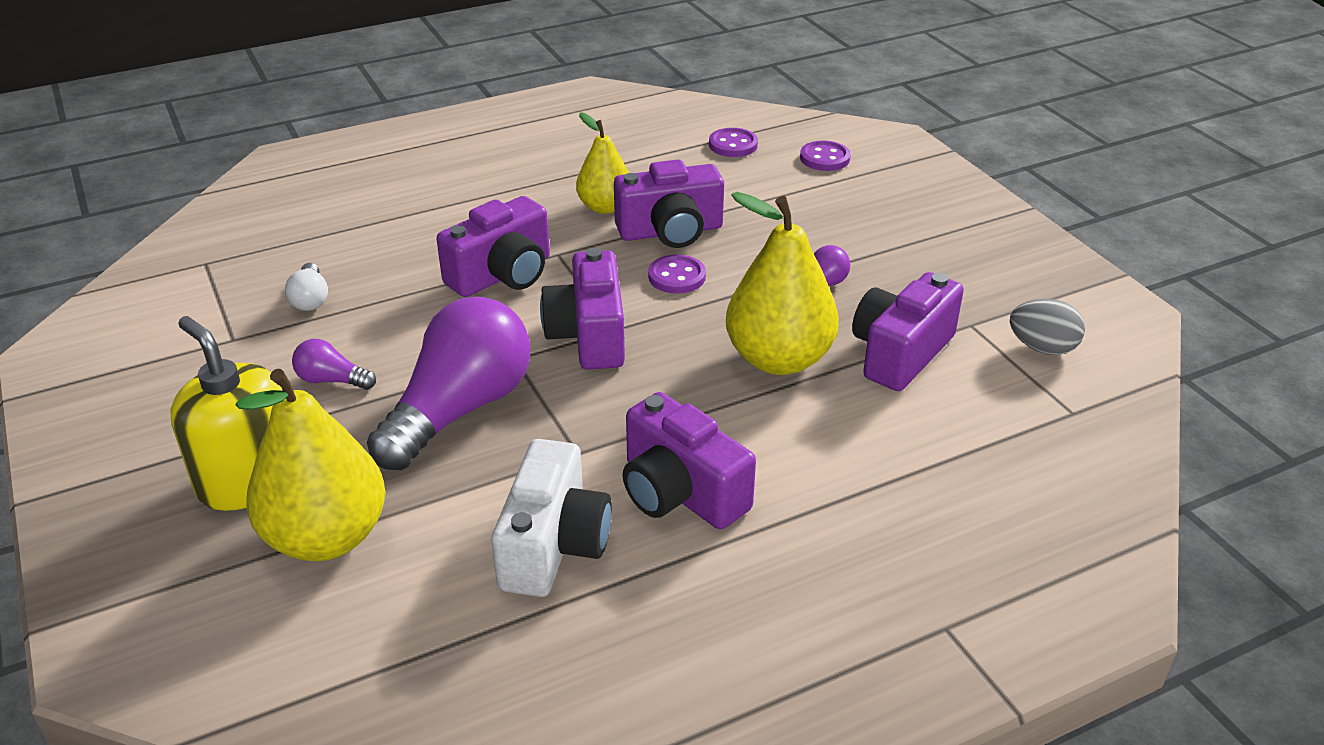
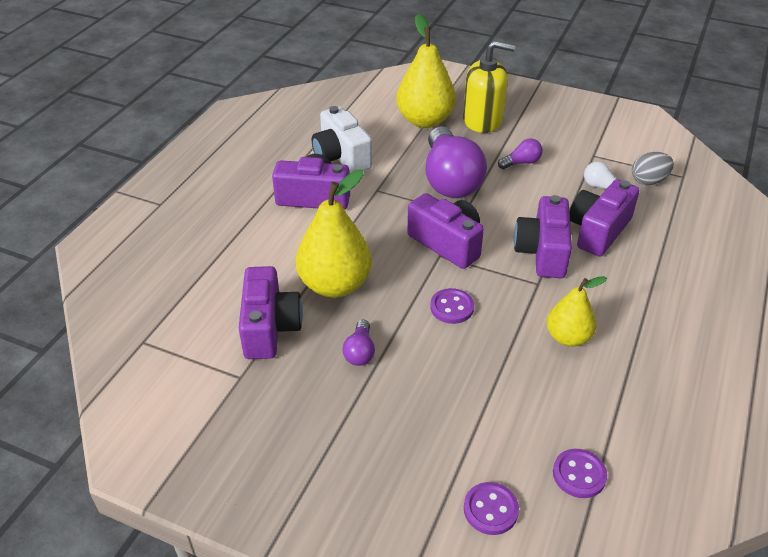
camera: 140 degrees right, 5 degrees up
(670, 231) = (501, 342): purple camera -> purple camera (598, 231)
(1042, 348) = (182, 383): grey egg -> grey egg (648, 181)

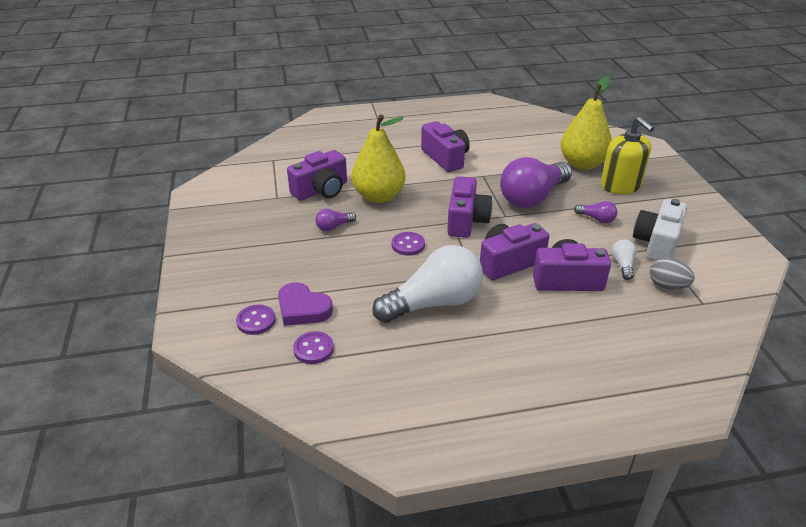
camera: 55 degrees right, 5 degrees down
(341, 157) = (497, 151): white camera -> white camera (657, 243)
(499, 452) = (303, 308): none -> purple heart
(568, 337) = (434, 303): yellow pear -> white light bulb

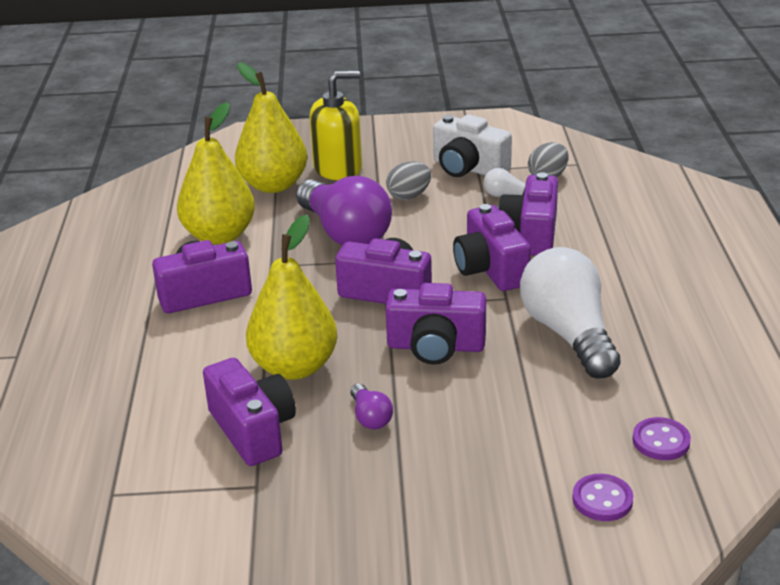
camera: 80 degrees left, 5 degrees down
(303, 308) = (575, 451): purple heart -> none
(408, 245) = (436, 346): purple button -> purple camera
(510, 154) = (219, 235): none -> yellow pear
(596, 219) = (409, 196): purple light bulb -> grey egg

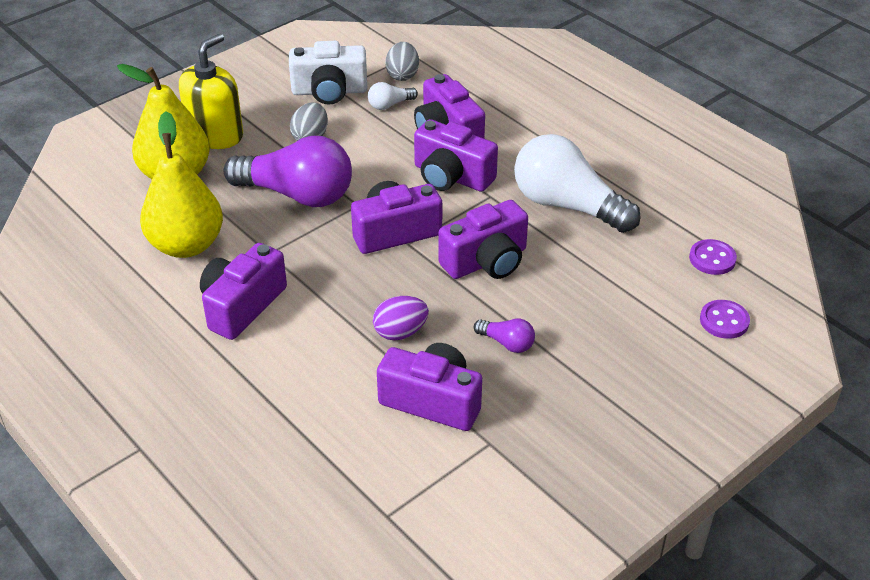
camera: 40 degrees left, 10 degrees up
(294, 367) = (400, 332): yellow pear -> purple egg

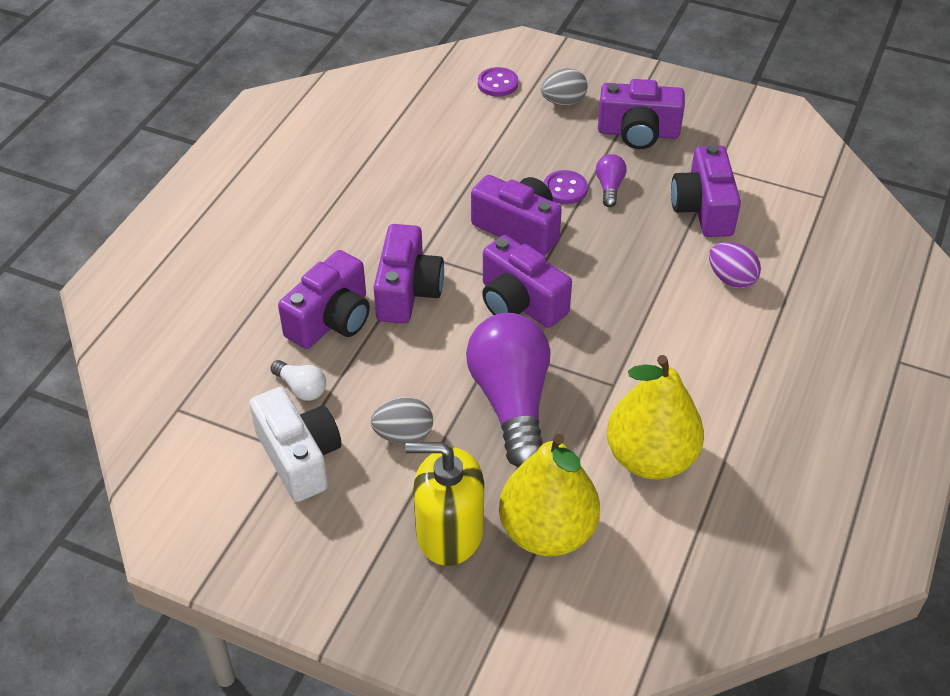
camera: 115 degrees left, 5 degrees up
(242, 306) = (697, 371): purple camera -> purple camera (638, 133)
(400, 332) = (646, 252): purple egg -> purple egg (731, 279)
(402, 75) = (231, 400): grey egg -> grey egg (563, 102)
(567, 205) = (405, 200): white light bulb -> none
(712, 259) = (425, 102): purple button -> purple button (565, 189)

